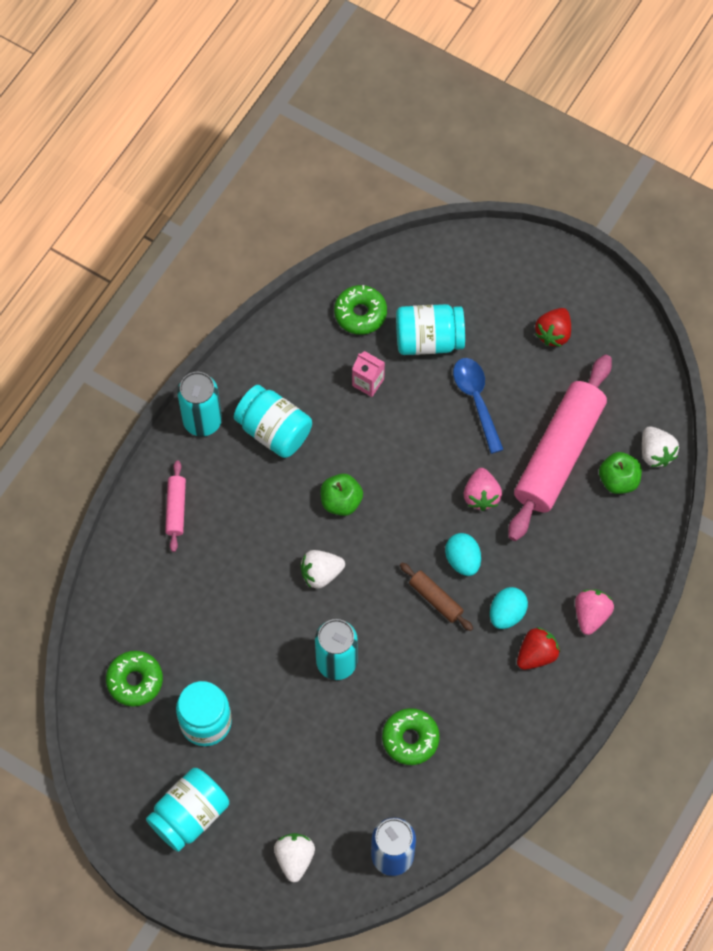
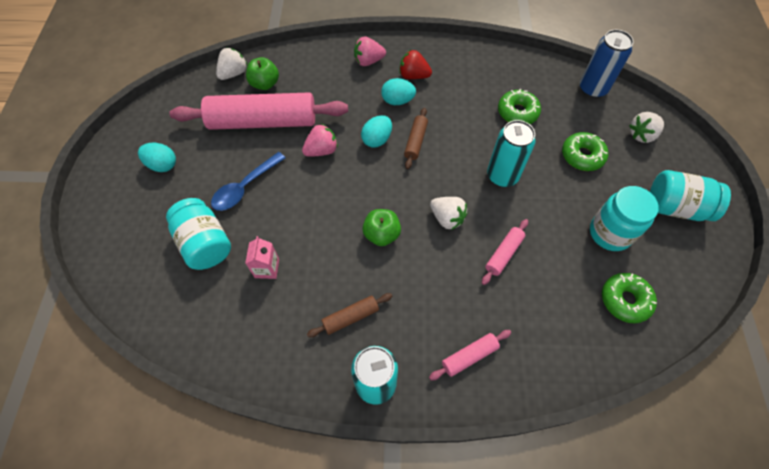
camera: 120 degrees left, 5 degrees down
(249, 602) = (503, 254): none -> pink rolling pin
(274, 430) = (350, 317): turquoise jar -> brown rolling pin
(360, 313) = (202, 308): green donut -> green donut (582, 156)
(553, 333) = (162, 165): red strawberry -> turquoise egg

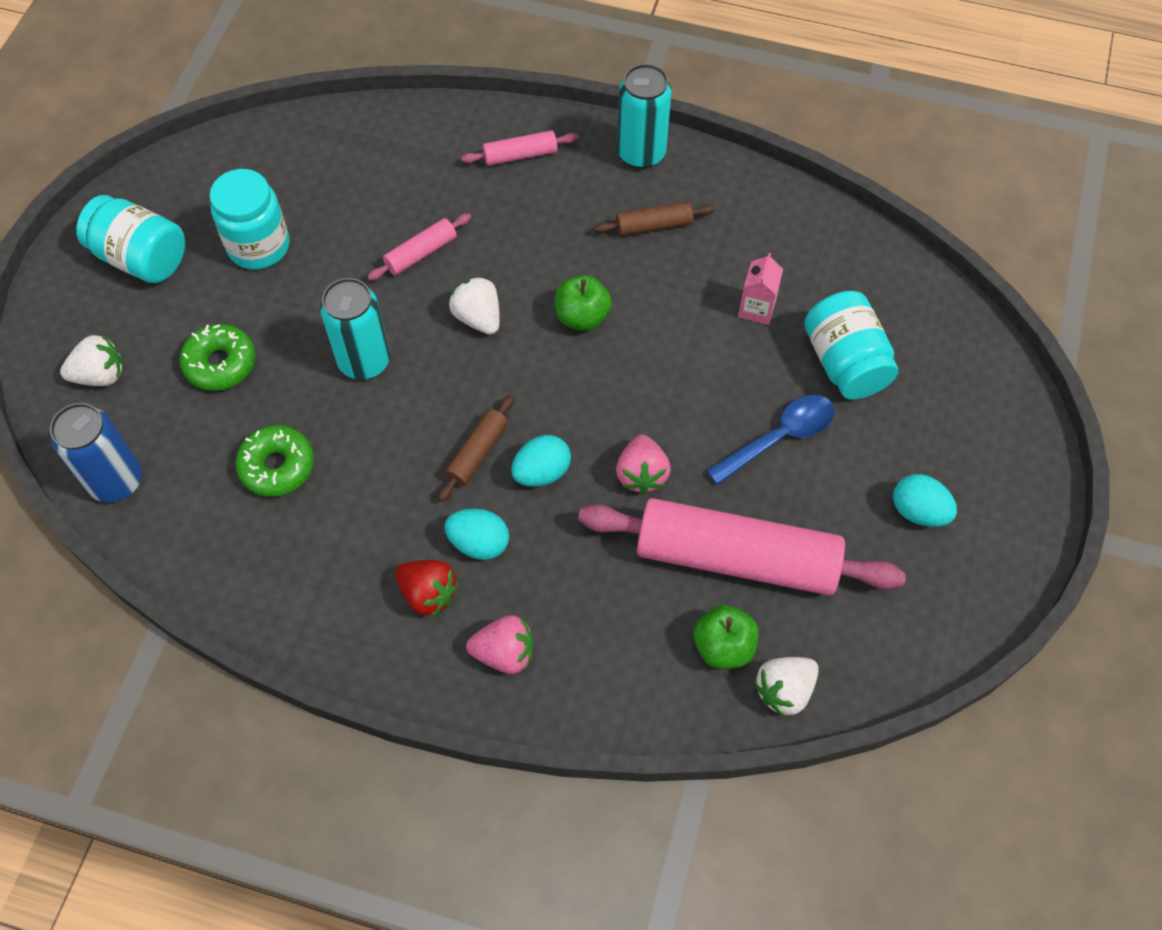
camera: 165 degrees left, 0 degrees up
(321, 150) = (641, 474): pink strawberry -> pink strawberry turned 75 degrees counterclockwise
(625, 300) = (296, 168): green donut -> none

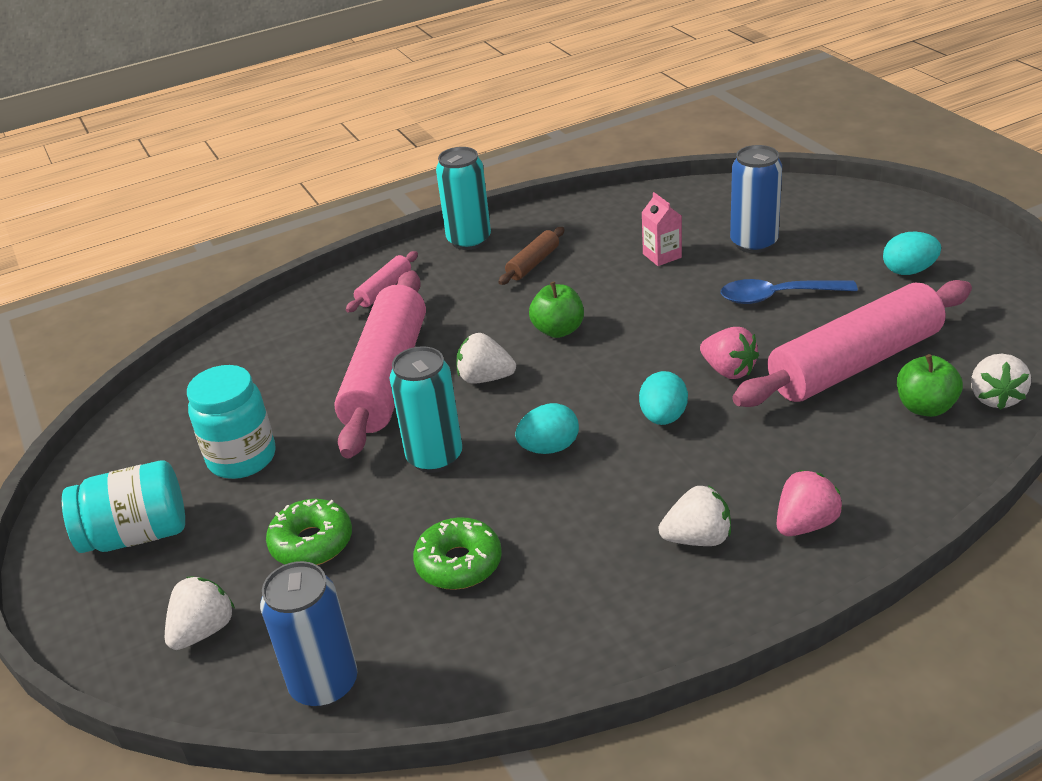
camera: 40 degrees left, 25 degrees down
(421, 253) = (387, 377): pink rolling pin -> pink rolling pin, size x2.31
(428, 594) = (697, 538): red strawberry -> white strawberry
(477, 453) = (601, 441): brown rolling pin -> none
(479, 543) = (685, 484): turquoise egg -> turquoise egg (549, 448)
(779, 437) = (777, 296): blue spoon -> blue spoon turned 105 degrees counterclockwise
(845, 362) = (754, 243): turquoise jar -> blue can

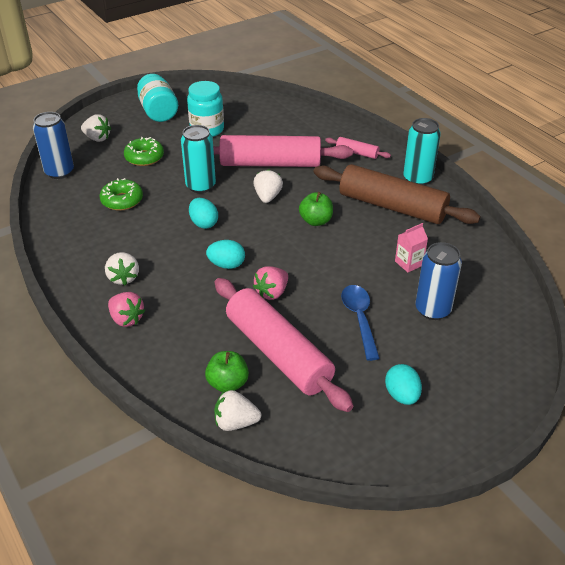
camera: 80 degrees right, 5 degrees up
(533, 263) = (392, 206): brown rolling pin -> brown rolling pin, size x2.31

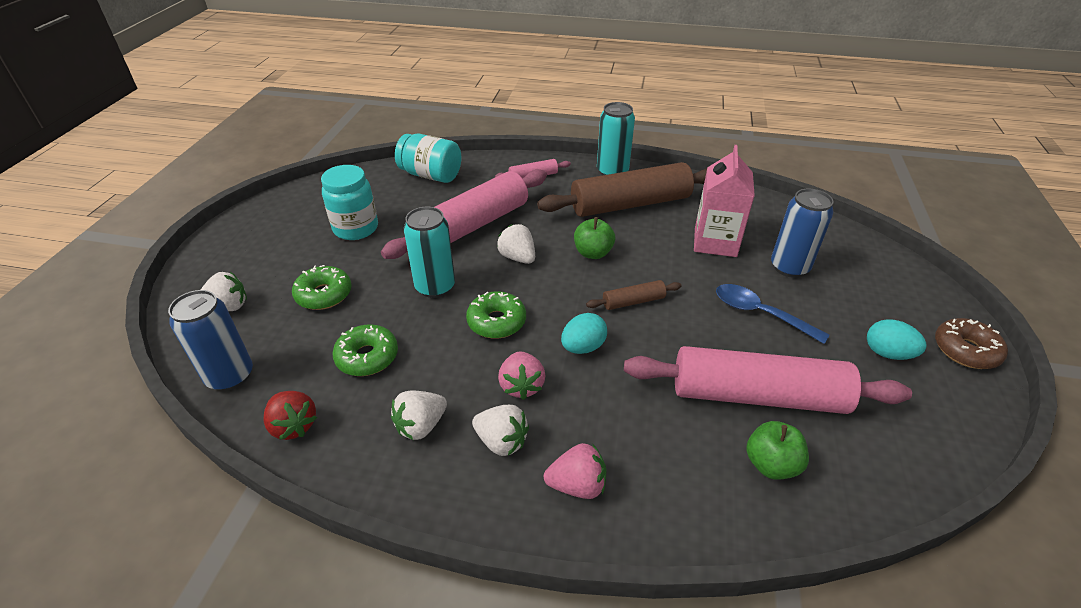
camera: 45 degrees left, 0 degrees up
(55, 210) = (293, 425): none -> red strawberry
(158, 112) = (269, 239): turquoise jar -> turquoise jar (431, 175)
(204, 223) = (496, 322): turquoise egg -> green donut
(236, 422) = (839, 497): white strawberry -> white strawberry (421, 426)
(272, 292) = (662, 343): pink strawberry -> pink strawberry (521, 386)
(293, 261) = (633, 301): none -> brown rolling pin
(409, 263) = (715, 242): pink carton -> pink carton, size x1.86
(463, 435) = (965, 350): none -> brown donut

